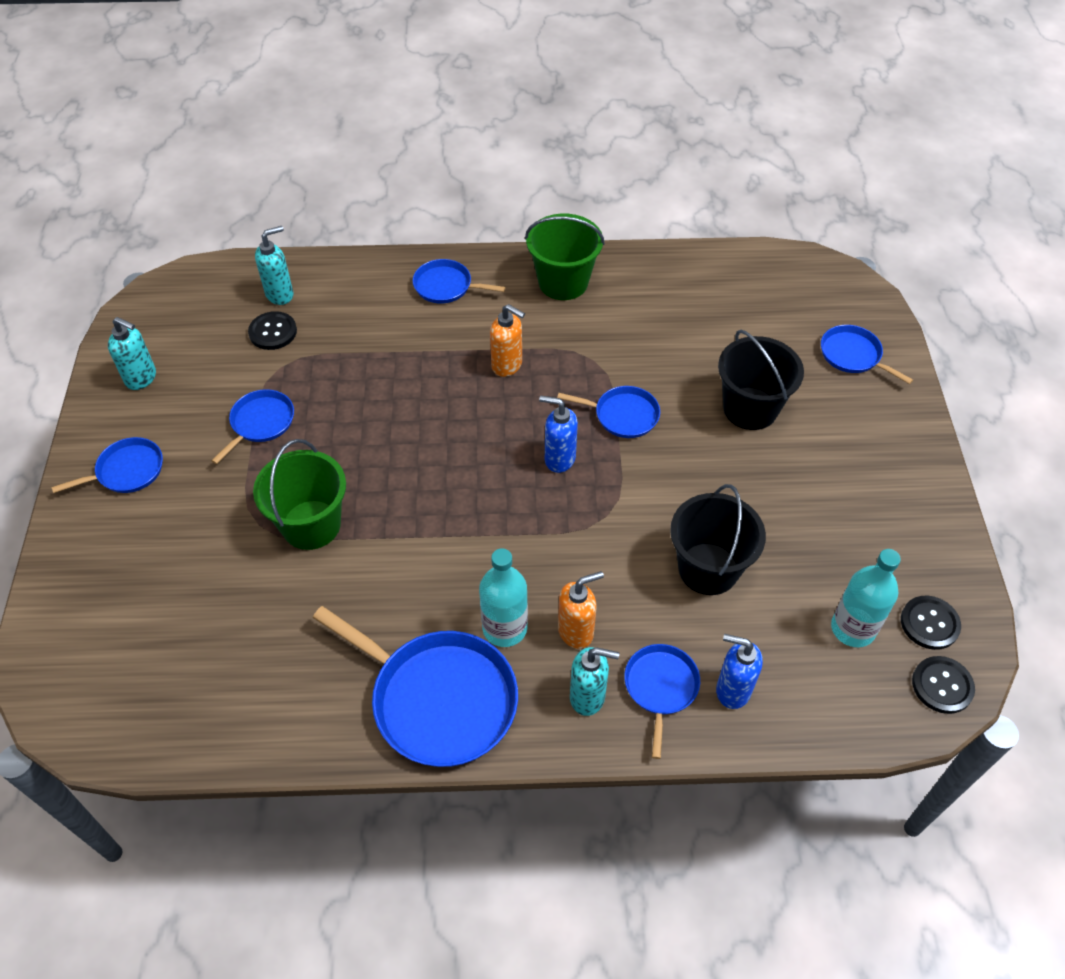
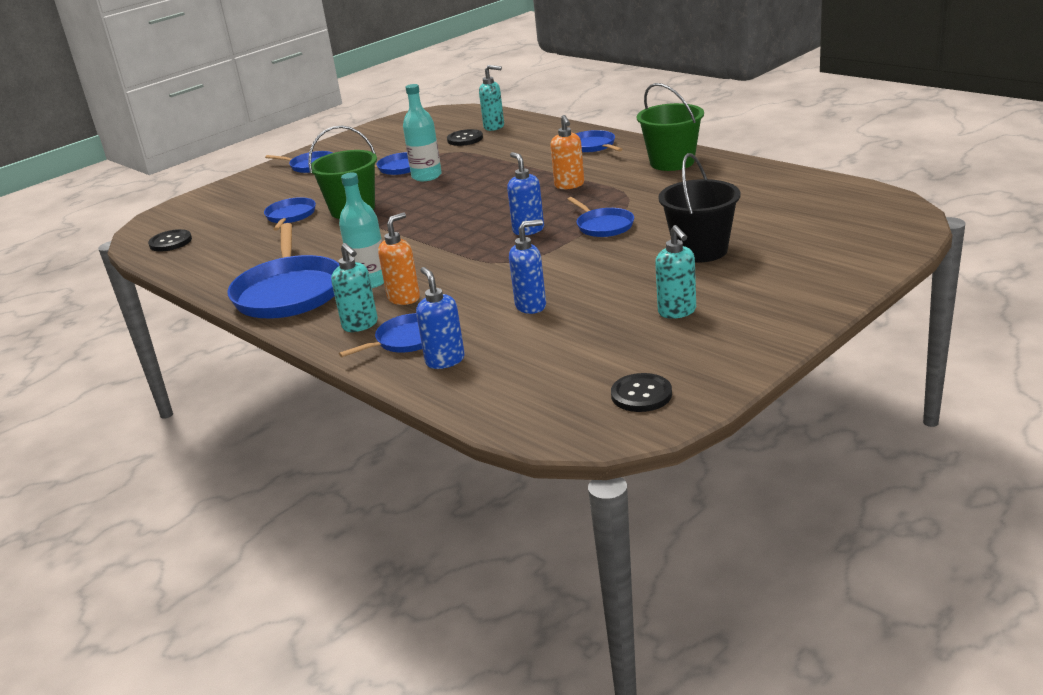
camera: 50 degrees right, 25 degrees down
(141, 378) = (374, 138): turquoise soap dispenser -> turquoise soap dispenser (677, 312)
(576, 631) = (404, 298): orange soap dispenser -> orange soap dispenser turned 75 degrees counterclockwise
(708, 569) = (531, 306): black bucket -> blue soap dispenser
(853, 355) = (838, 252): blue pan -> blue pan (290, 216)
(853, 628) = (578, 371): turquoise bottle -> turquoise bottle (426, 176)
(942, 685) = (591, 426): black button -> black button (170, 242)

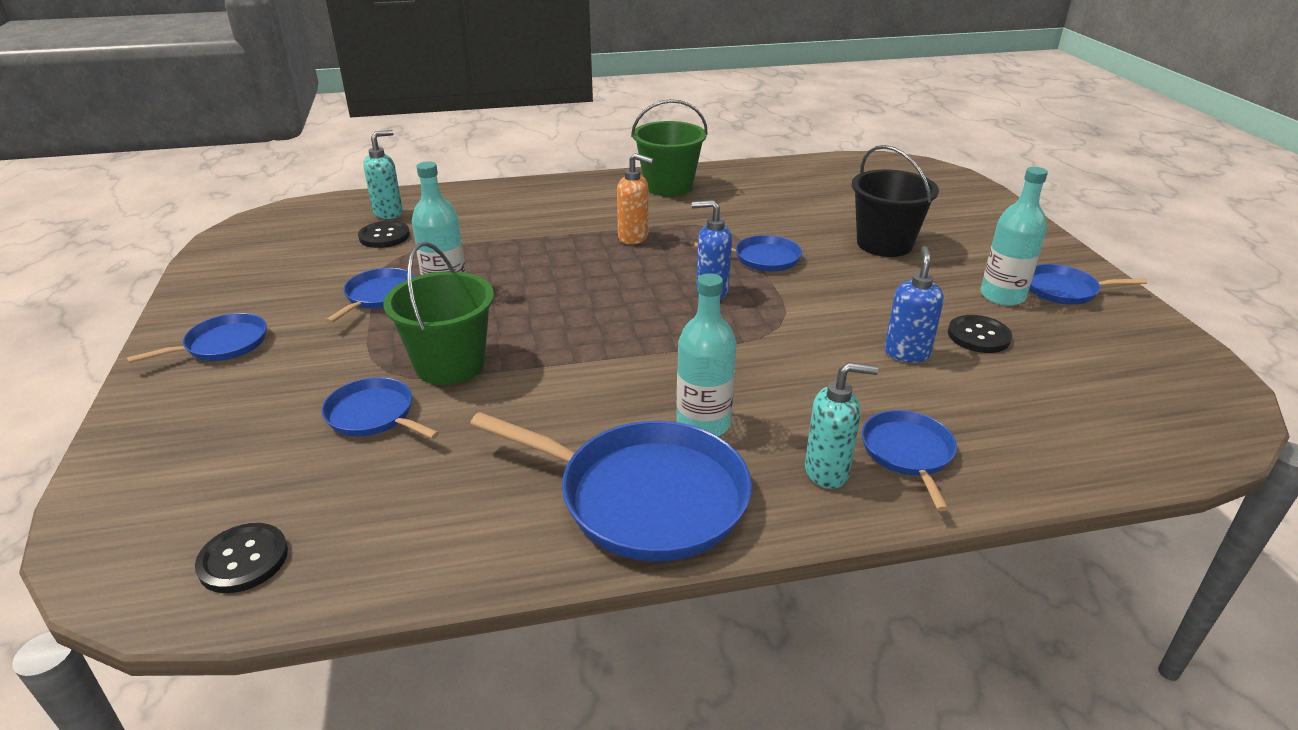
camera: 60 degrees left, 5 degrees up
(404, 298) = (787, 417): orange soap dispenser -> none
(445, 360) = (990, 445): blue soap dispenser -> none
(593, 146) = (556, 196): blue pan -> blue pan (1064, 290)
(641, 394) = (1161, 369): black button -> black button (978, 336)
(677, 312) = (1002, 296): turquoise soap dispenser -> turquoise bottle

